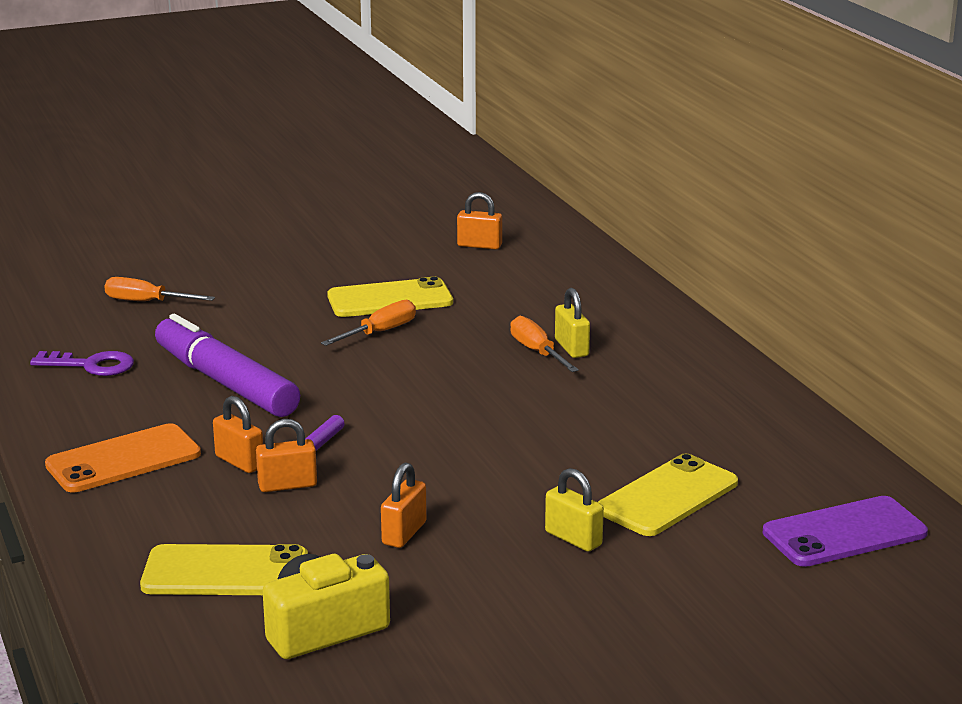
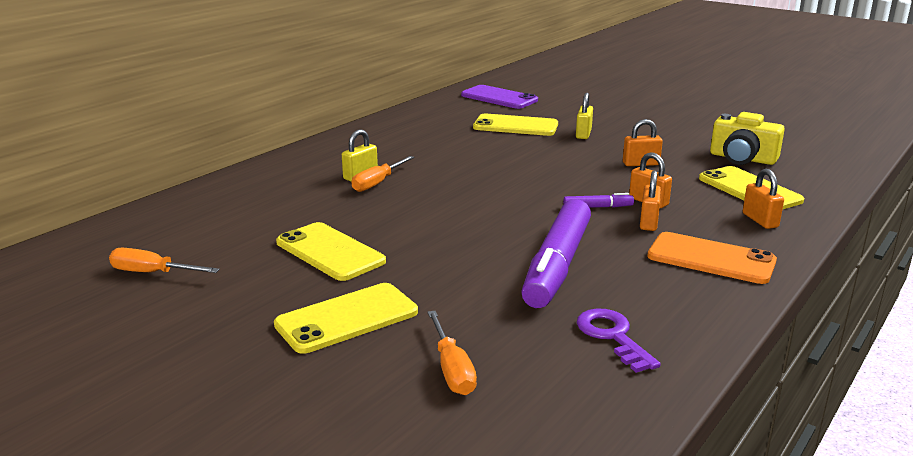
camera: 120 degrees left, 0 degrees up
(266, 285) = (347, 318): none -> yellow phone
(380, 332) = (400, 237): orange screwdriver -> orange screwdriver (153, 273)
(479, 245) = (169, 249): orange padlock -> orange padlock (760, 220)

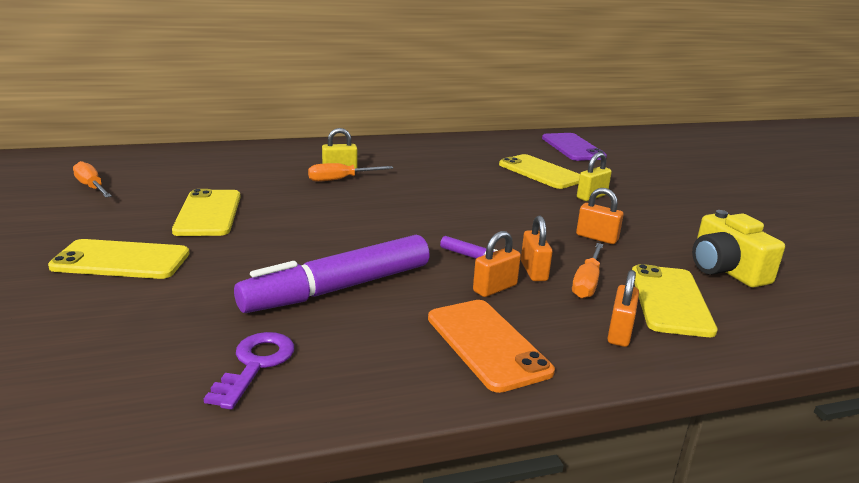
camera: 35 degrees right, 0 degrees up
(452, 369) = (99, 327): orange screwdriver -> orange screwdriver (587, 283)

